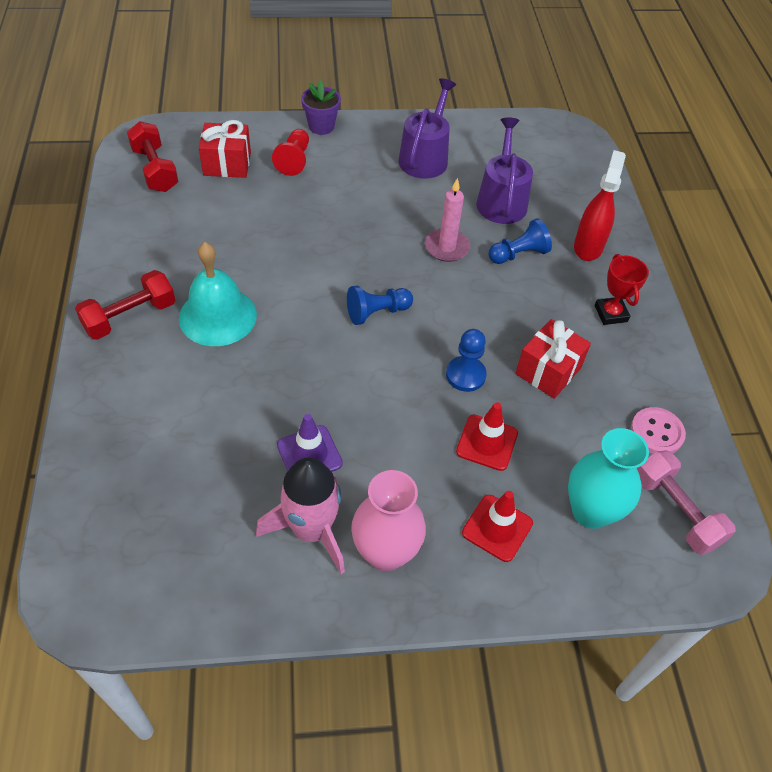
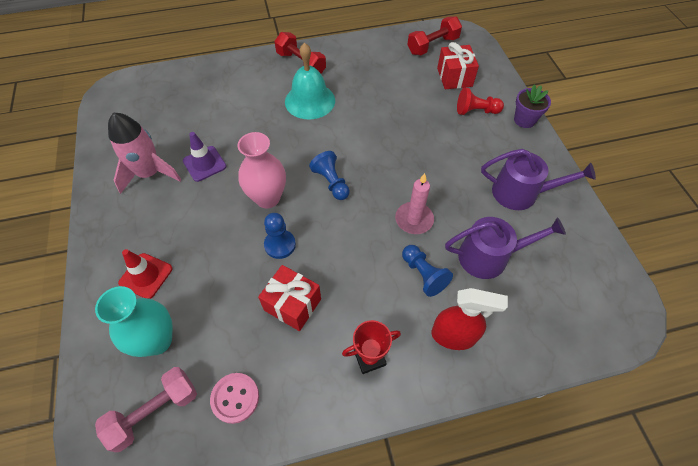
camera: 85 degrees right, 5 degrees up
(385, 553) = (131, 213): pink vase -> pink vase (267, 198)
(487, 442) = (218, 264): red traffic cone -> none

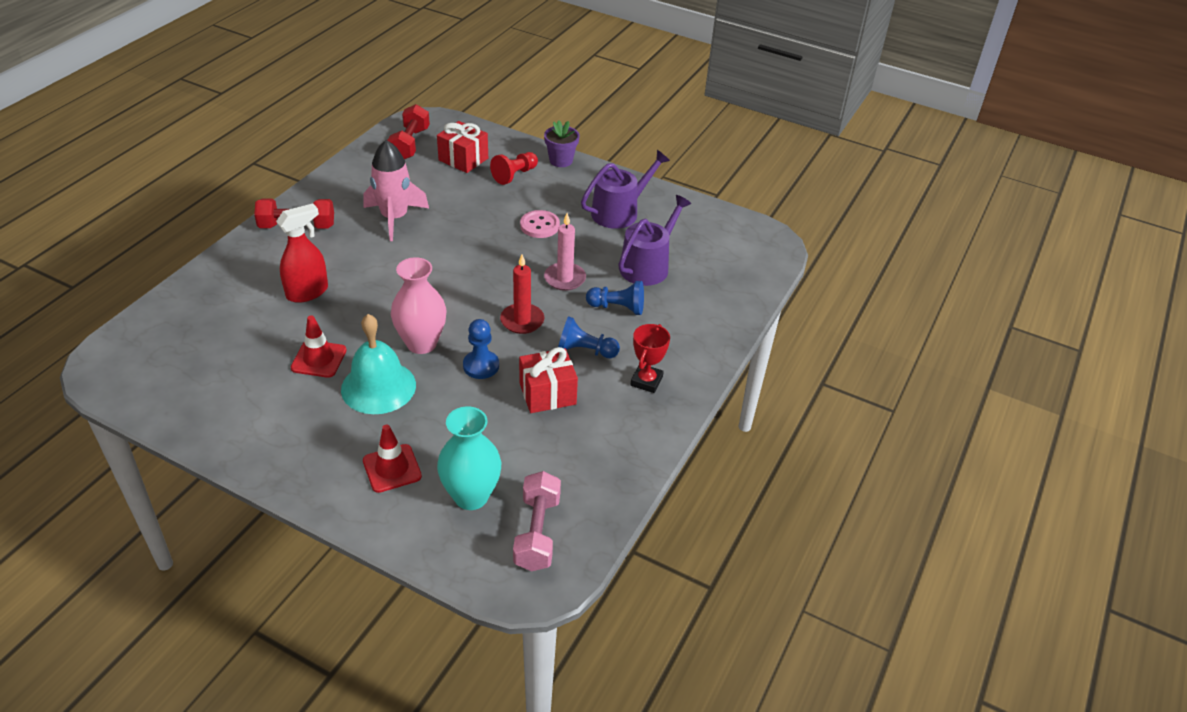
camera: 50 degrees left, 15 degrees down
(150, 173) = (271, 402): pink rocket -> pink rocket (395, 218)
(204, 164) = (319, 359): purple traffic cone -> red traffic cone
(235, 398) = (586, 476): pink button -> pink button (539, 226)
(310, 101) = (352, 250): turquoise bell -> turquoise bell (378, 387)
(331, 182) = (462, 297): blue pawn -> blue pawn (585, 350)
(346, 231) = (522, 320): none -> red candle
(453, 336) = (684, 328): red spray bottle -> red spray bottle (307, 292)

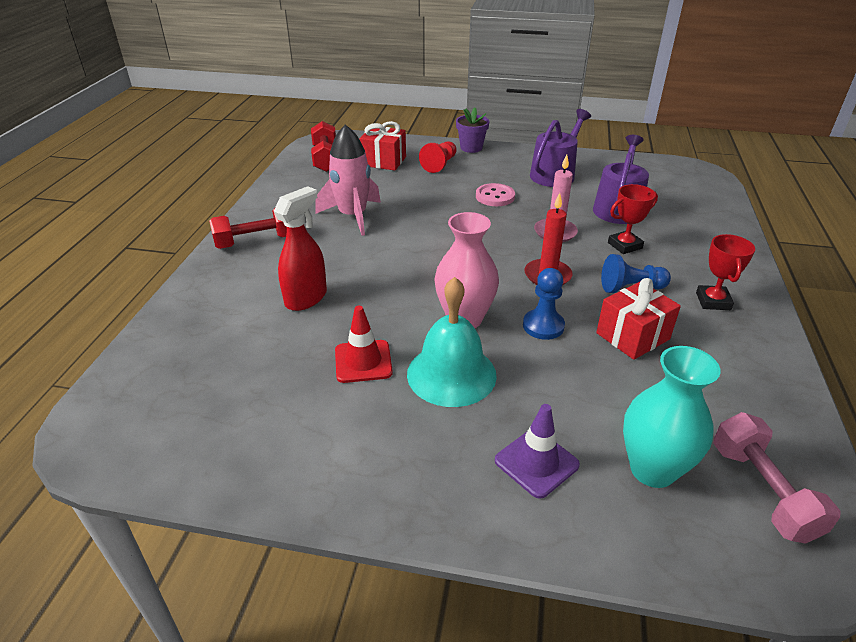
camera: 15 degrees left, 5 degrees down
(392, 468) = (536, 463): red traffic cone -> purple traffic cone
(617, 308) = (624, 245): blue pawn -> red trophy

